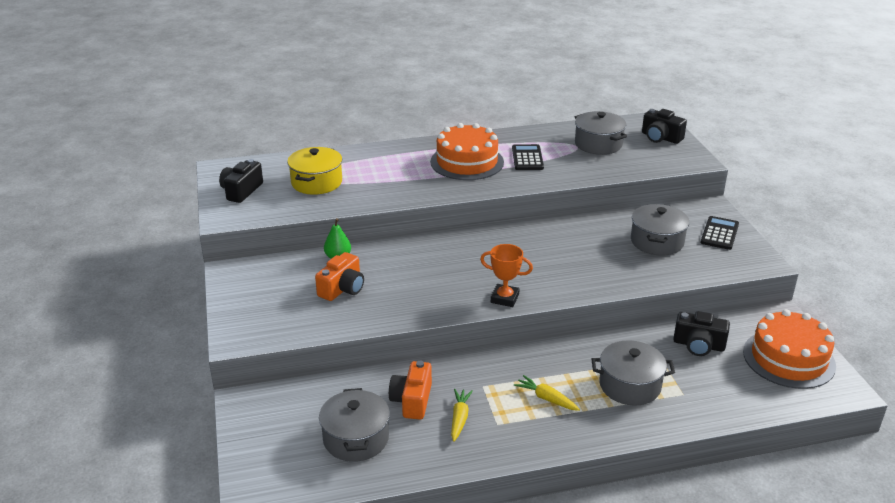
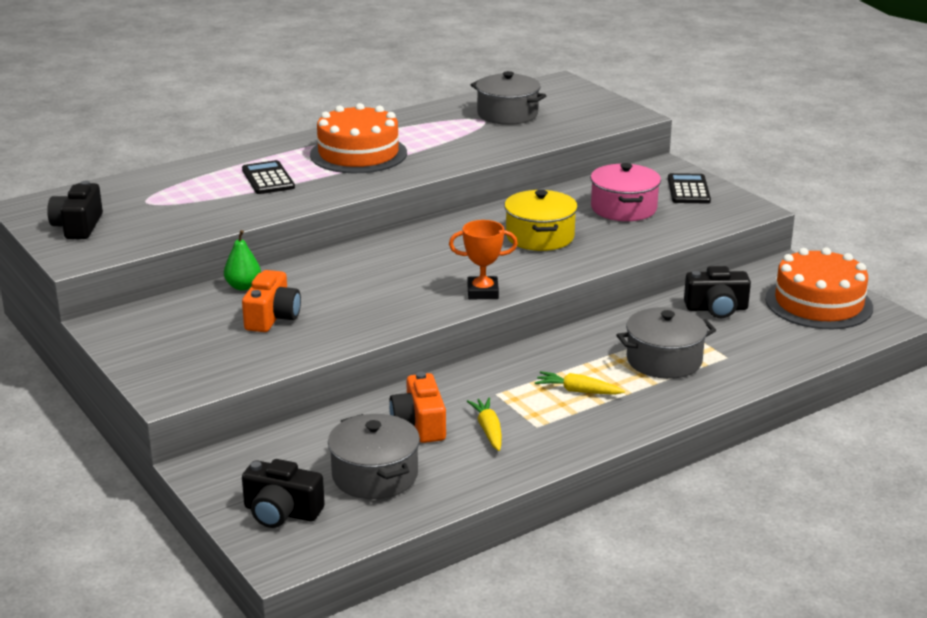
camera: 20 degrees left, 5 degrees down
(316, 182) = (176, 202): yellow pot -> yellow pot (540, 237)
(527, 158) = (431, 140): black calculator -> black calculator (268, 179)
(657, 241) = (623, 208): grey pot -> pink pot
(660, 138) = (576, 98): black camera -> black camera (281, 512)

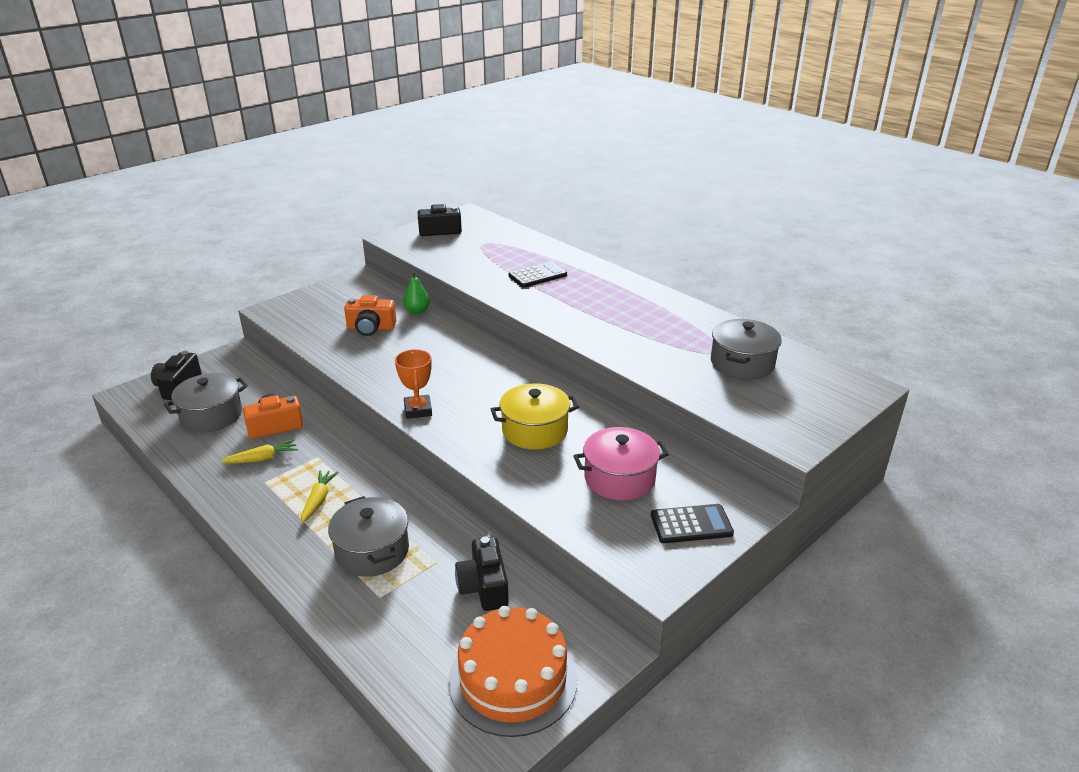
camera: 80 degrees right, 5 degrees up
(358, 154) = (603, 303): orange cake -> none

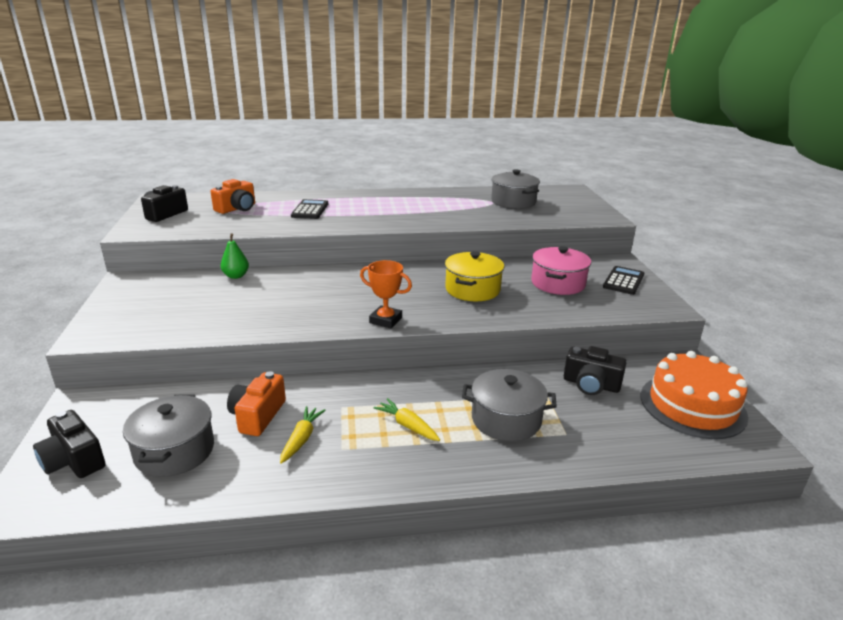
camera: 55 degrees left, 5 degrees down
(371, 328) = (224, 301): orange camera -> orange camera (237, 208)

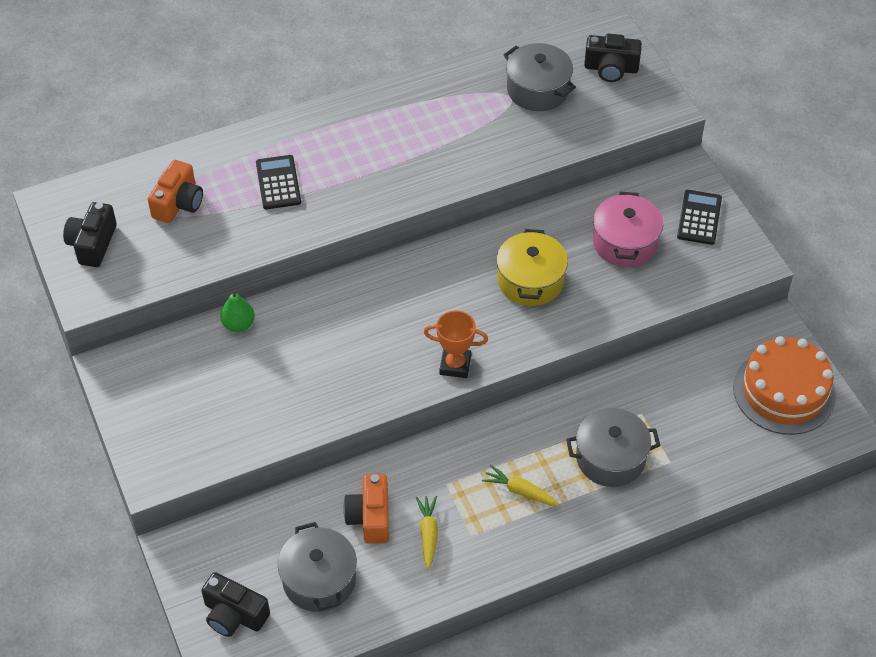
camera: 15 degrees left, 25 degrees up
(591, 384) = (683, 386): black camera -> black camera (611, 68)

